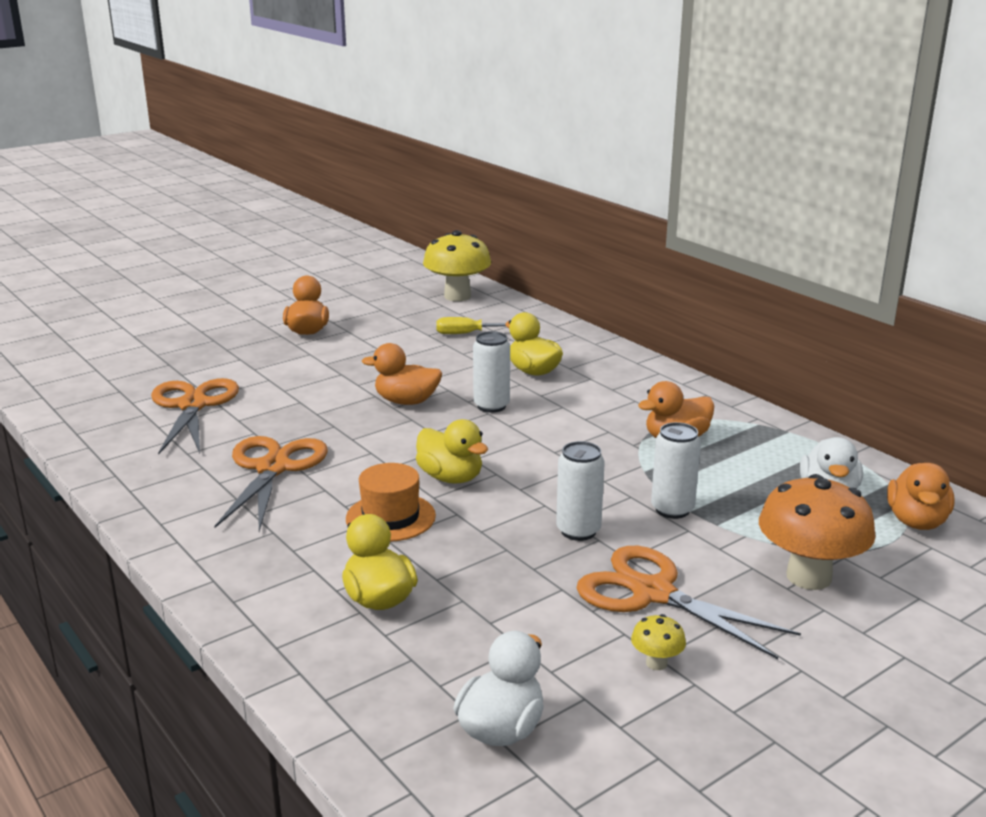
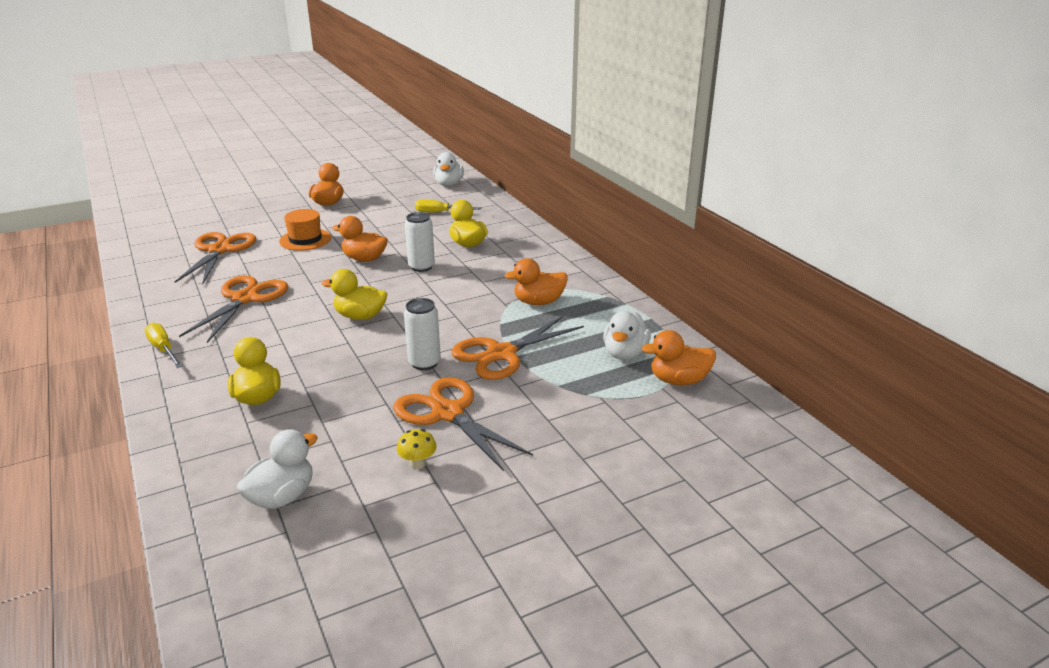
camera: 10 degrees right, 5 degrees up
(199, 547) = (163, 349): none -> yellow screwdriver
(390, 517) = (301, 341): orange hat -> orange hat (305, 239)
(451, 478) = (360, 316): yellow duck -> yellow duck turned 135 degrees clockwise
(457, 296) = (448, 184): yellow mushroom -> white duck
(672, 509) = (501, 354): white can -> orange scissors
(808, 577) = (569, 413): orange mushroom -> none
(916, 521) = (678, 380): orange duck -> orange duck turned 60 degrees clockwise

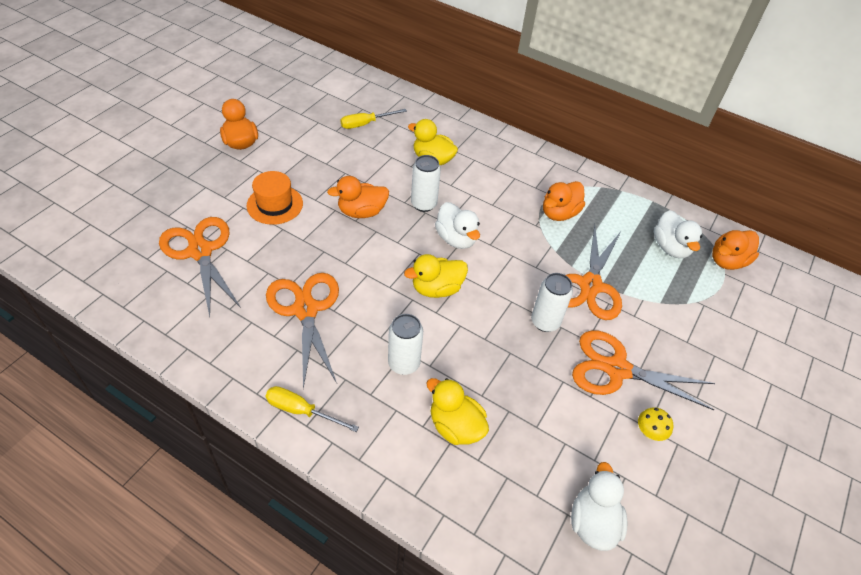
camera: 35 degrees left, 20 degrees up
(272, 349) = (404, 363): none -> white can
(448, 184) = (333, 80): white duck -> white duck (456, 239)

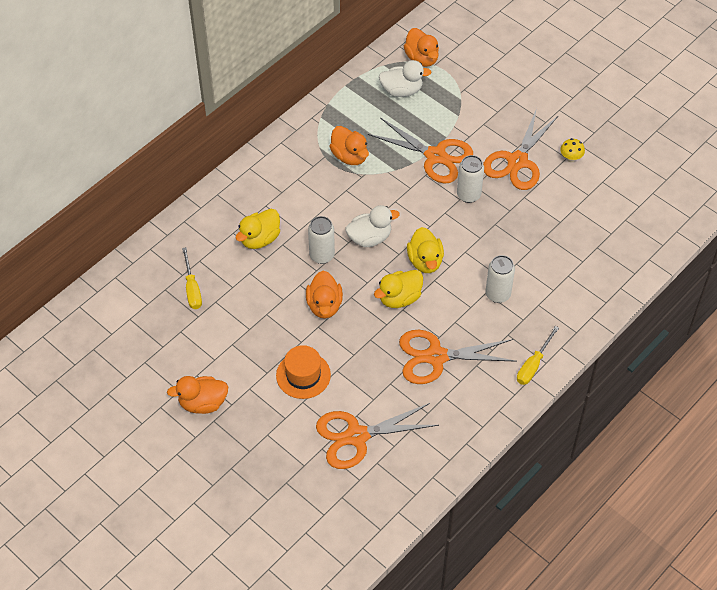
camera: 75 degrees left, 5 degrees up
(455, 426) = (555, 270): yellow duck -> yellow duck (399, 298)
(593, 522) = (631, 207): white duck -> none

